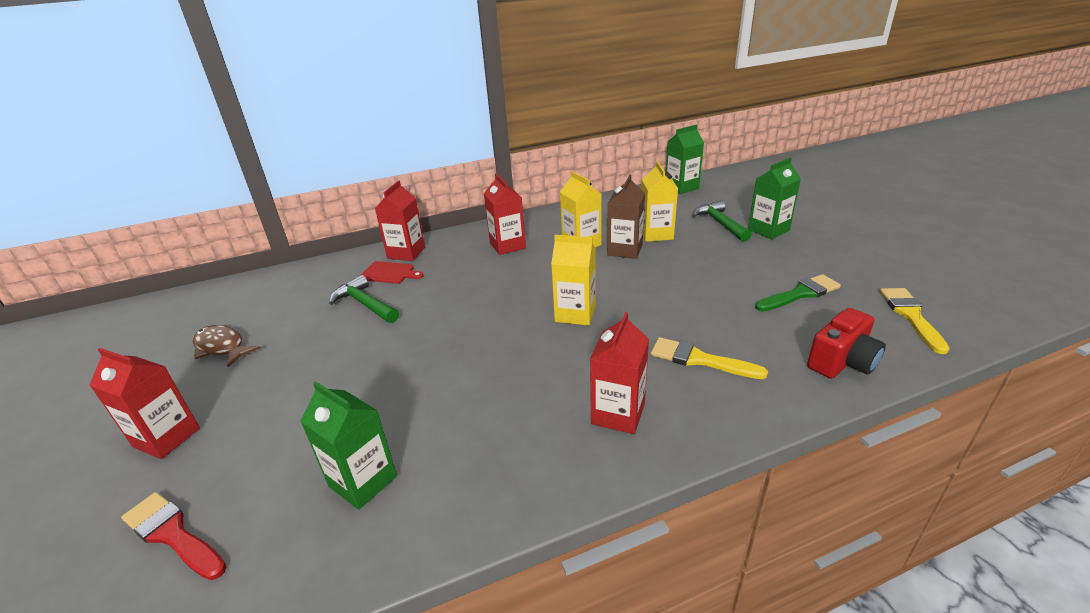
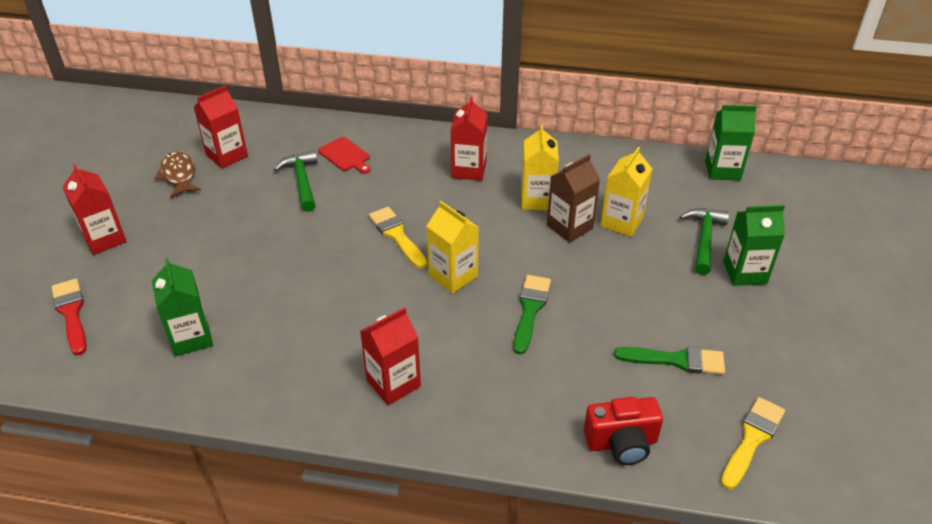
camera: 30 degrees right, 10 degrees up
(406, 253) = (376, 137): red carton -> red carton (227, 155)
(662, 309) = (530, 310): none -> green brush
(699, 360) = (505, 374): yellow brush -> yellow brush (397, 235)

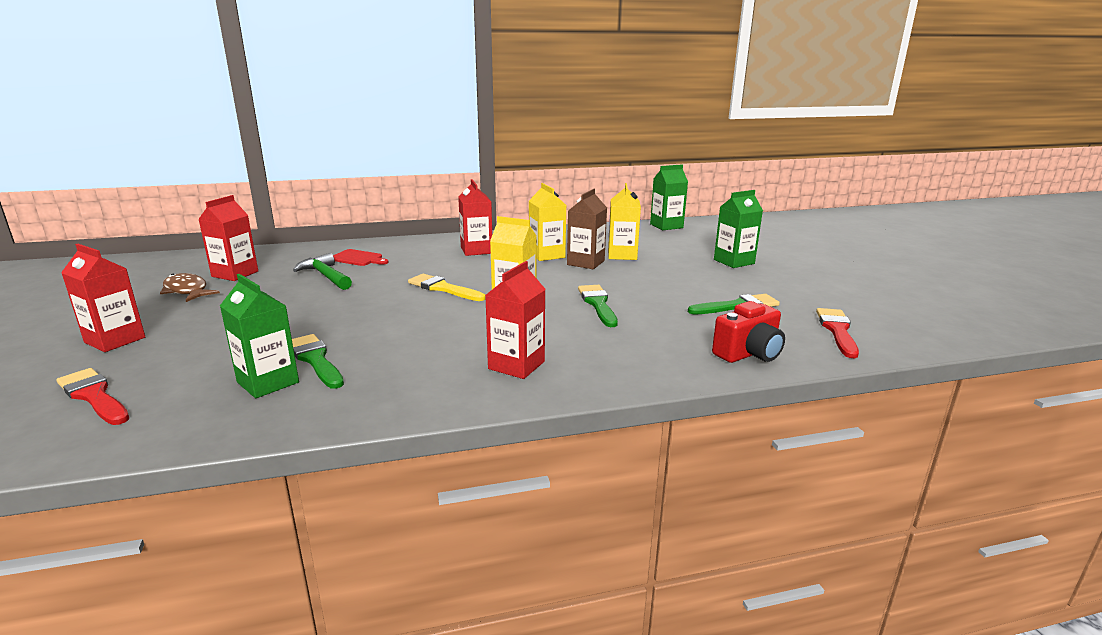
camera: 25 degrees left, 20 degrees down
(237, 318) = (315, 360): none -> green brush
(704, 239) = (689, 253): green hammer -> none
(752, 439) = (837, 330): yellow brush -> red brush

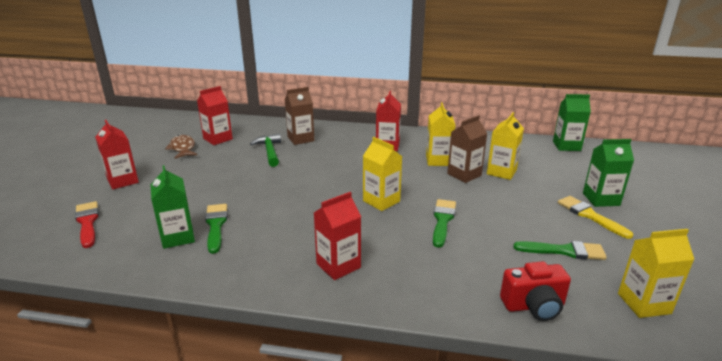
camera: 25 degrees right, 5 degrees up
(358, 258) = (300, 139): red cutting board -> brown carton
(443, 288) = (338, 179): yellow brush -> yellow brush (590, 215)
(837, 330) = (644, 303): red brush -> yellow carton

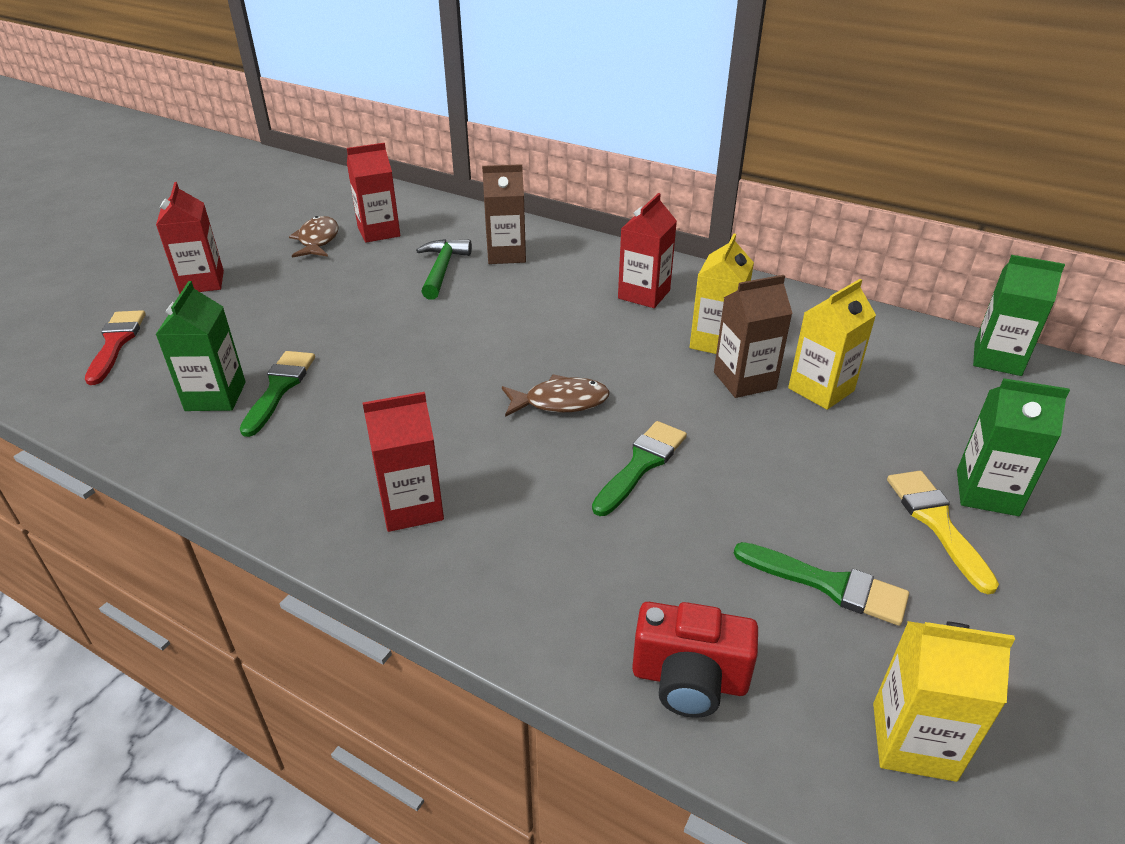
camera: 20 degrees right, 10 degrees up
(381, 201) = (560, 402): yellow carton -> brown fish

